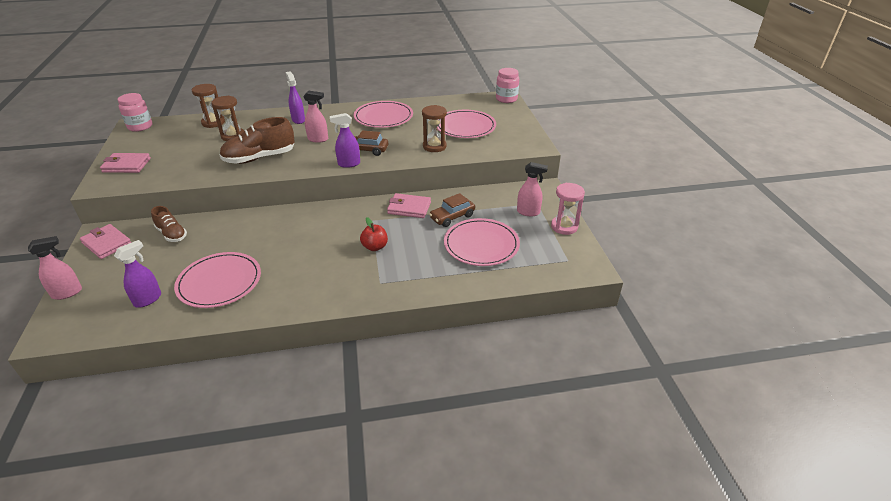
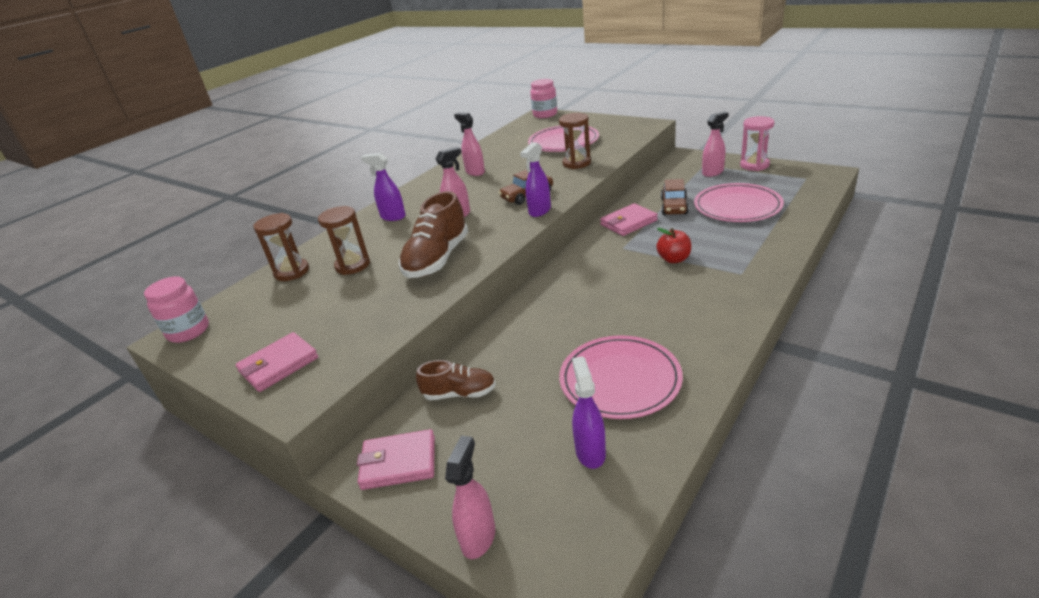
camera: 40 degrees left, 5 degrees down
(383, 117) = (475, 172): pink plate -> pink spray bottle

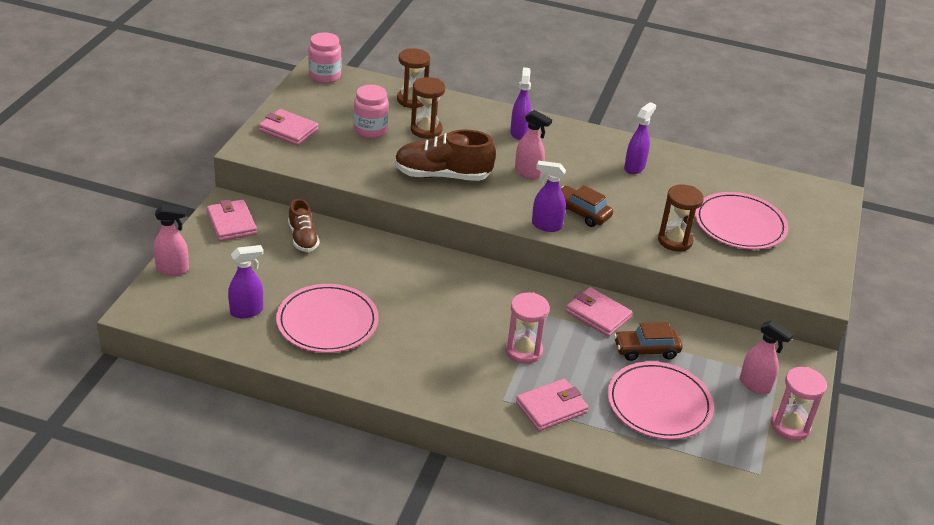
camera: 65 degrees right, 5 degrees up
(475, 172) = (634, 167): pink spray bottle -> purple spray bottle
(545, 114) = (835, 199): pink jar -> pink jar (370, 130)
(674, 259) = (523, 351): red apple -> pink hourglass
(748, 251) = (551, 407): none -> pink wallet

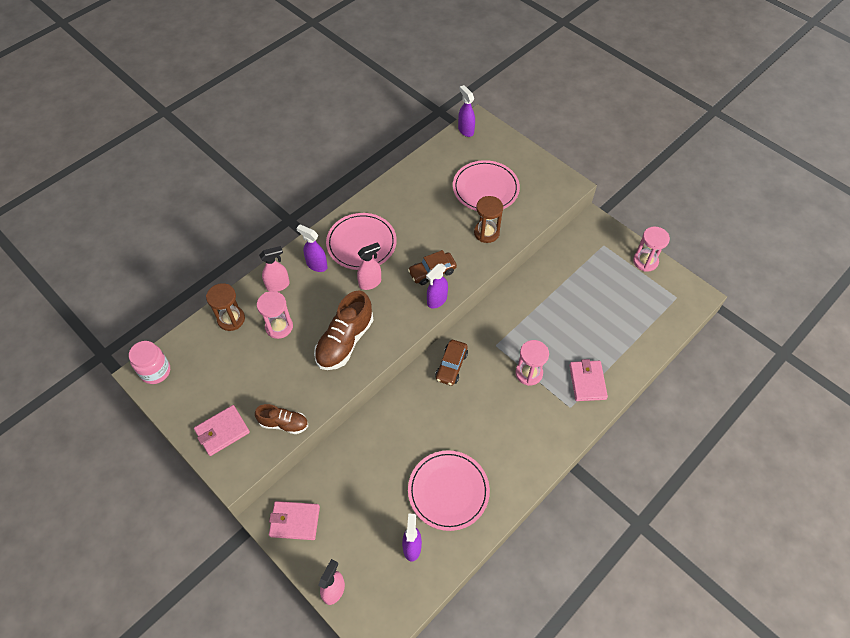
camera: 60 degrees left, 20 degrees up
(303, 238) = (341, 472): brown shoe -> brown shoe (284, 423)
(370, 130) = (257, 367): pink jar -> none
(426, 130) = (279, 327): brown hourglass -> pink hourglass
(598, 315) = (511, 312): pink wallet -> none
(634, 167) = (396, 214): purple spray bottle -> purple spray bottle (465, 130)
(646, 350) = (555, 301): brown car -> brown car (451, 366)
(659, 404) = (604, 319): pink plate -> pink plate (361, 243)
(755, 385) = (606, 260): pink spray bottle -> pink spray bottle (278, 285)

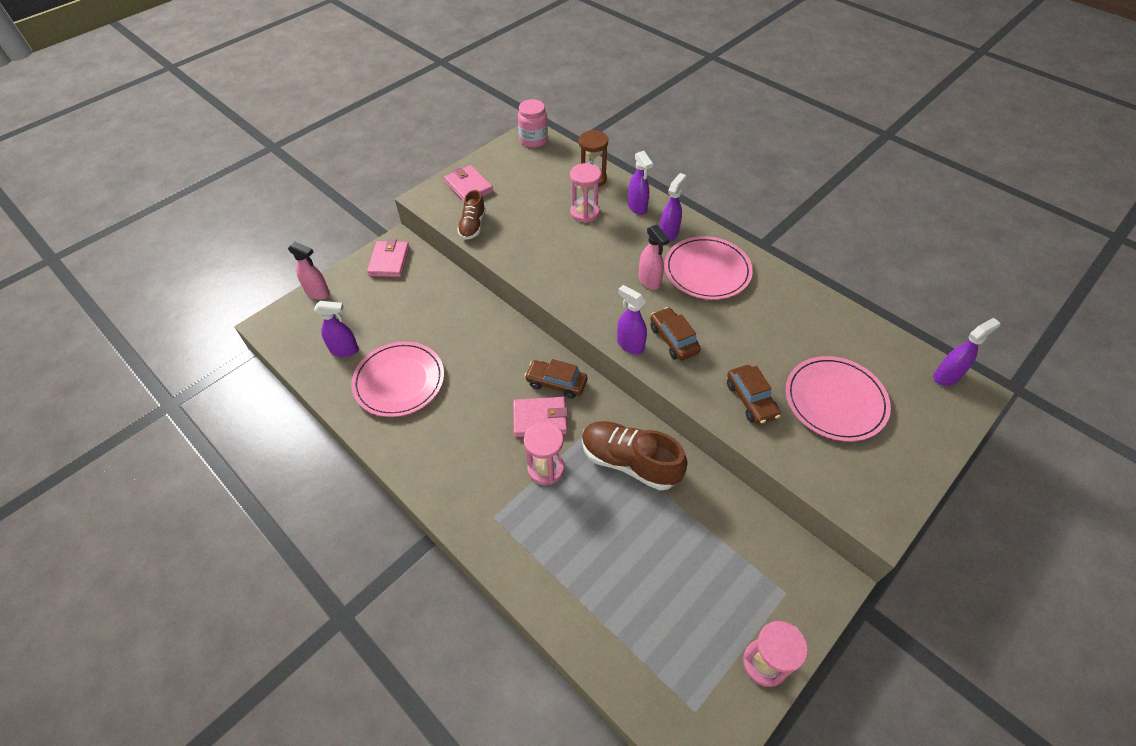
camera: 90 degrees right, 5 degrees down
(278, 285) = (637, 207): pink spray bottle -> purple spray bottle
(345, 341) = (568, 264): brown shoe -> brown shoe (630, 462)
(486, 233) = (751, 400): brown hourglass -> brown car
(587, 382) = (531, 543): pink wallet -> pink wallet (540, 419)

